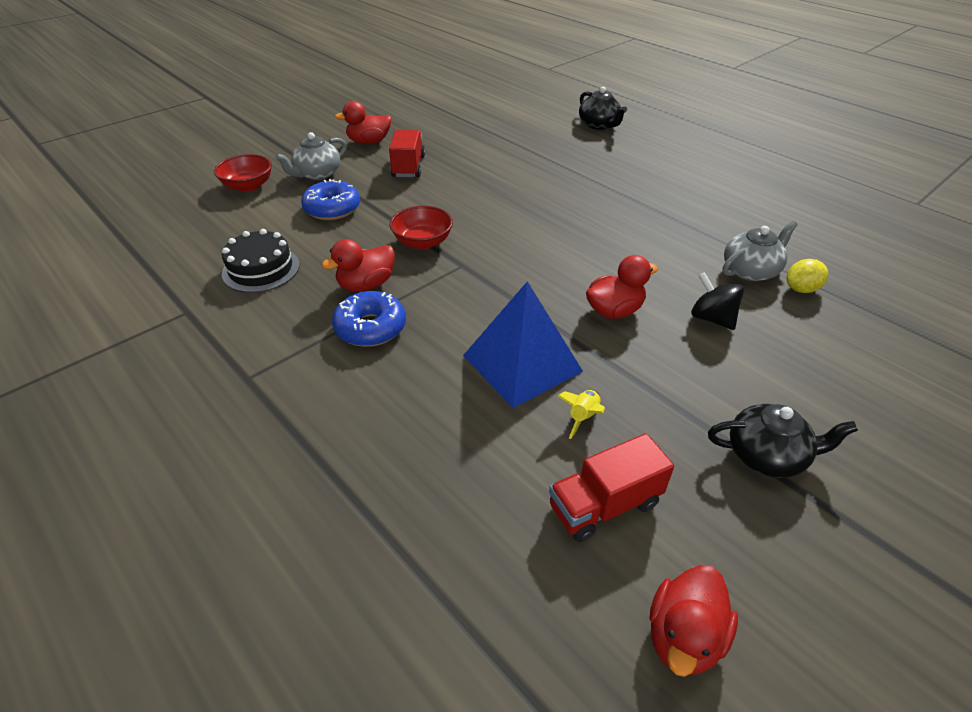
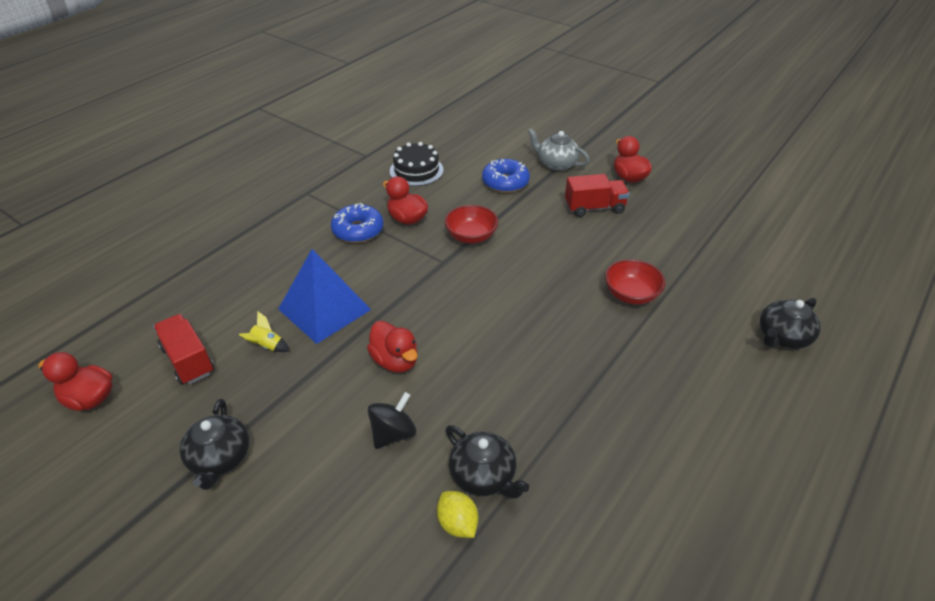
camera: 80 degrees right, 0 degrees up
(248, 186) = (523, 138): red bowl -> red bowl (631, 294)
(750, 271) = (483, 476): grey teapot -> black teapot

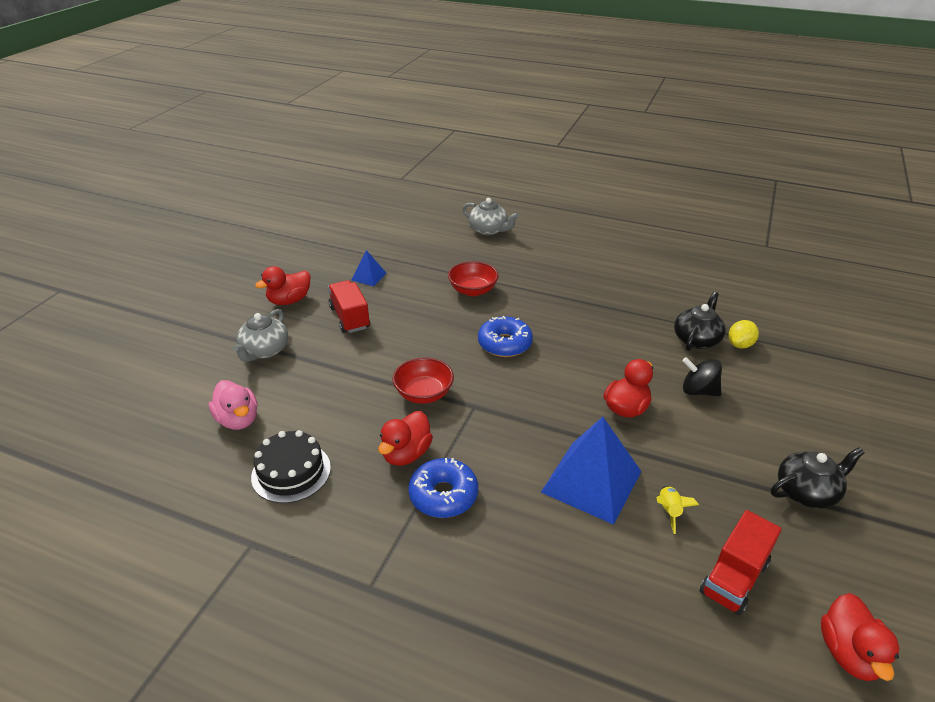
camera: 105 degrees left, 5 degrees down
(478, 152) = (238, 420): none -> pink duck
(505, 182) = (310, 384): blue donut -> blue donut (504, 344)
(667, 225) = (369, 276): none -> blue pyramid
(782, 337) = (489, 230): black teapot -> grey teapot

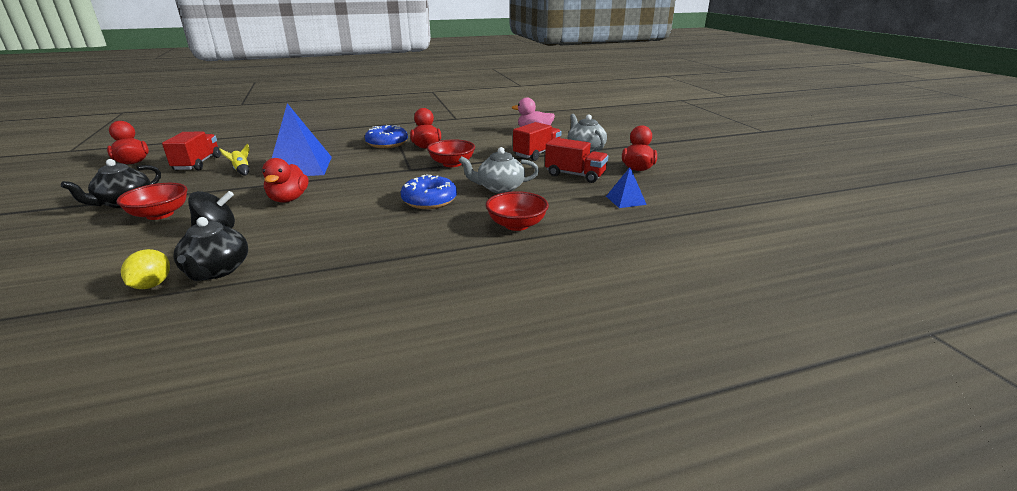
camera: 140 degrees right, 10 degrees down
(291, 472) = (475, 130): black cake -> none
(321, 367) = (537, 154): none -> red truck
(489, 230) = (621, 301): grey teapot -> grey teapot (500, 188)
(757, 442) = (160, 214): none -> red bowl

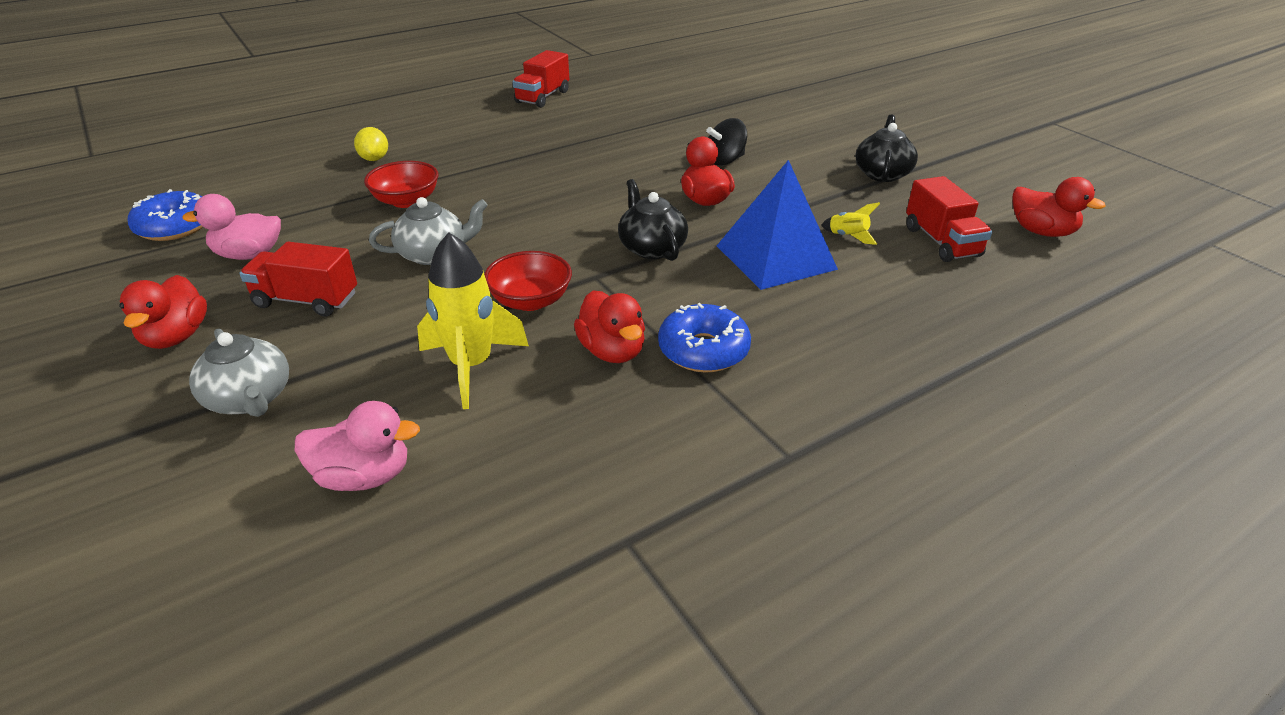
camera: 165 degrees right, 10 degrees up
(152, 285) = (694, 120): yellow lemon -> yellow lemon (374, 159)
(160, 214) = (811, 166): red bowl -> none
(217, 270) = (662, 132): black teapot -> black teapot (651, 248)
(429, 201) = (525, 220): blue donut -> blue donut (175, 227)
(490, 148) = (471, 366): none -> yellow rocket
(537, 154) = (367, 360): red truck -> red truck (542, 97)
(625, 200) = (249, 255): blue pyramid -> pink duck

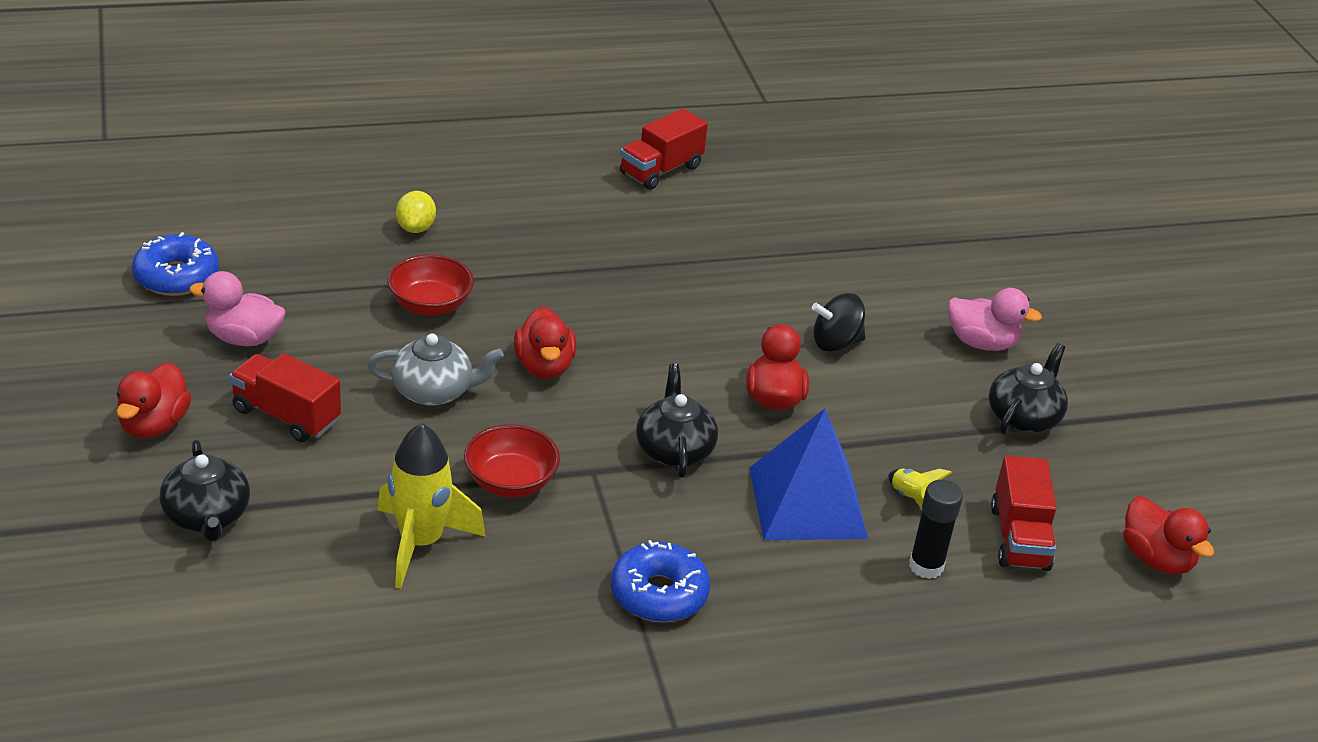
camera: 15 degrees right, 0 degrees up
(250, 398) = (207, 516): grey teapot -> black teapot
(364, 476) = (286, 627): pink duck -> pink duck (982, 343)
(612, 351) = (566, 567): red duck -> red duck (544, 366)
(893, 276) = (926, 566): none -> black glue stick

